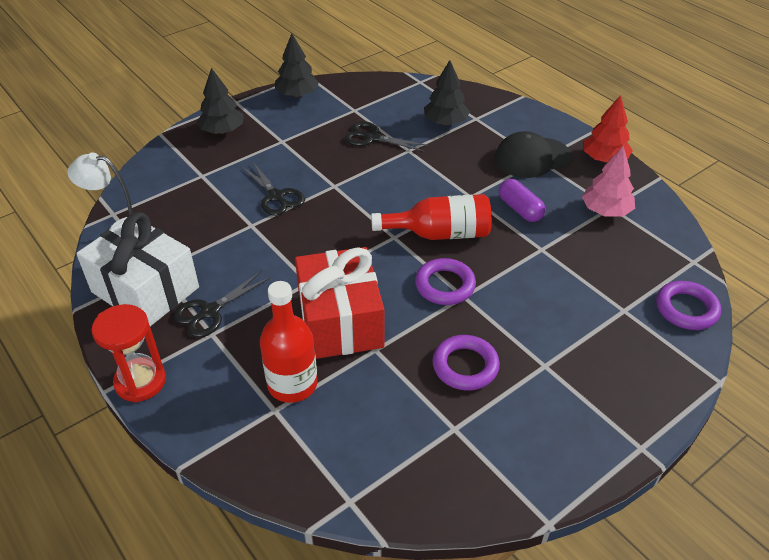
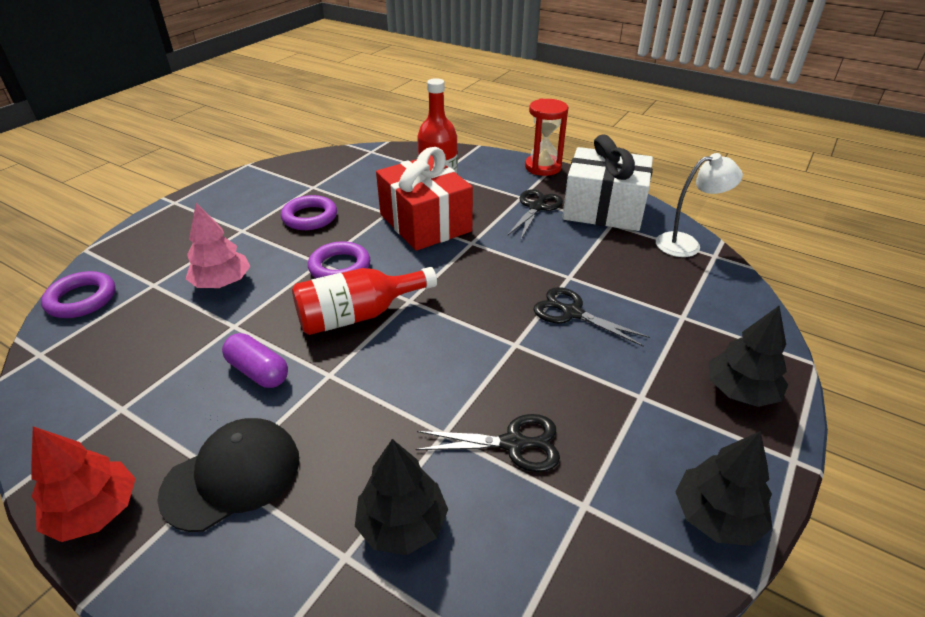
camera: 160 degrees right, 5 degrees down
(605, 211) = (132, 399): pink tree -> pink tree (222, 283)

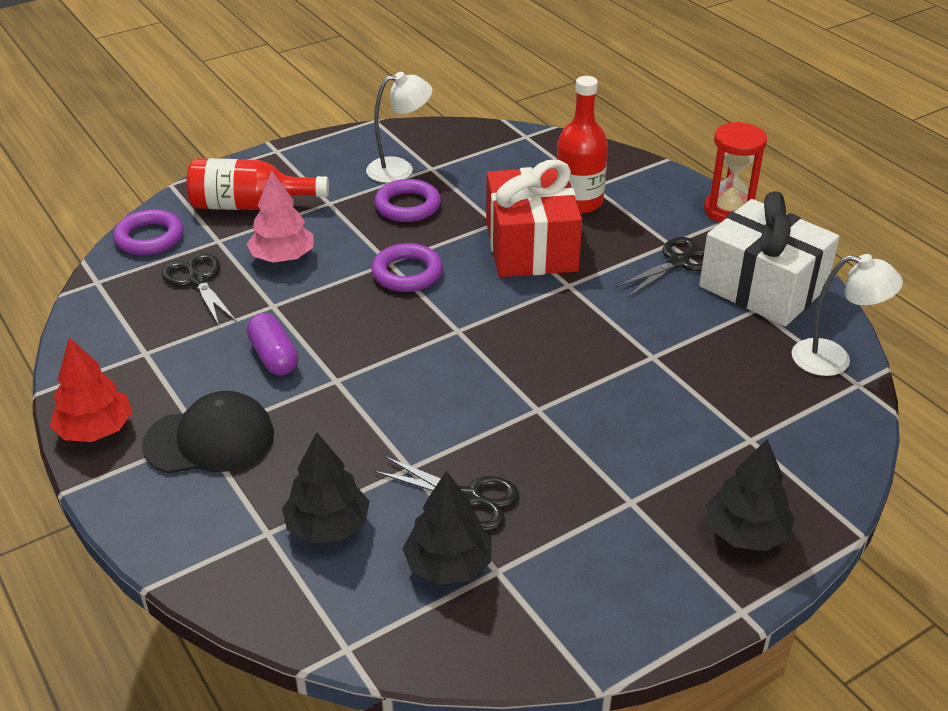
camera: 25 degrees right, 0 degrees up
(288, 193) = (400, 169): none -> white lamp
(359, 315) = (397, 330): red bottle -> red bottle (250, 205)
(571, 313) = (624, 396): black scissors -> black scissors (197, 280)
(716, 516) = (615, 625): black tree -> black tree (448, 565)

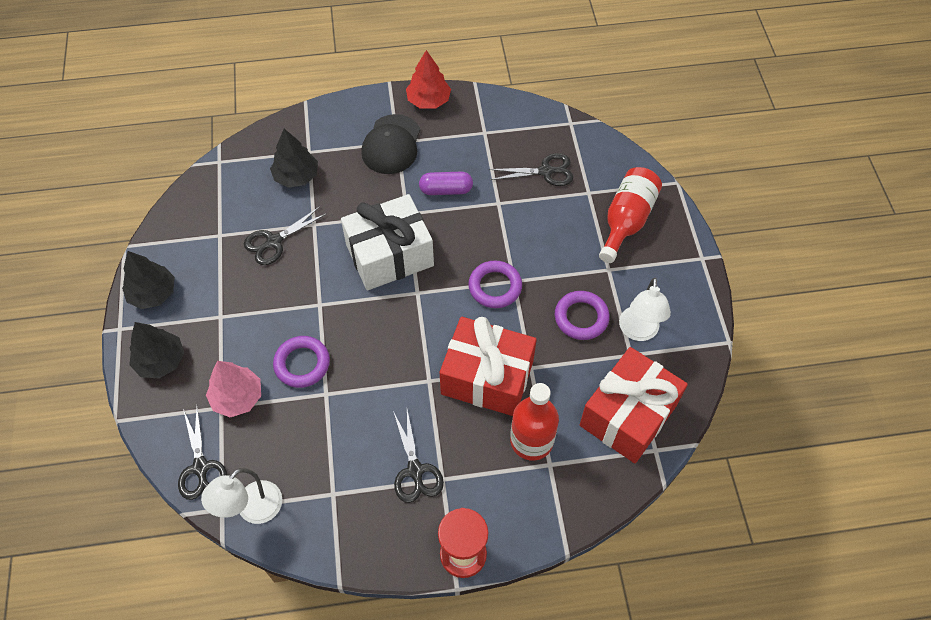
camera: 115 degrees right, 20 degrees up
(149, 238) = (609, 157): purple ring -> purple ring (302, 364)
(283, 257) = (550, 222): pink tree -> pink tree (237, 397)
(448, 565) = (237, 216): black tree -> black tree (153, 293)
(502, 156) = (628, 415): none -> red gift
(762, 287) = (353, 514): white gift -> white gift (389, 255)
(835, 422) = (201, 468): none -> black scissors

